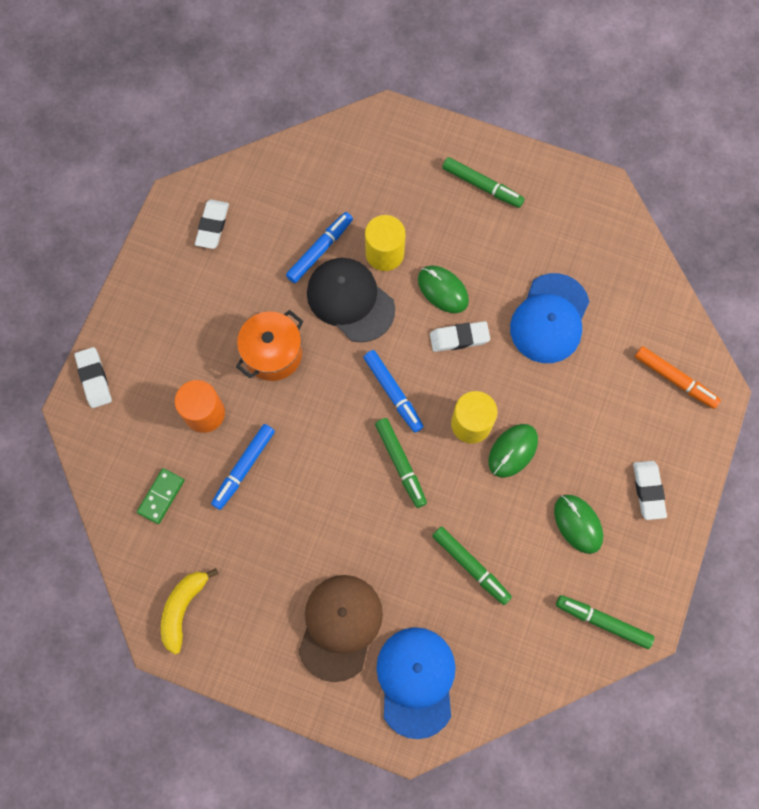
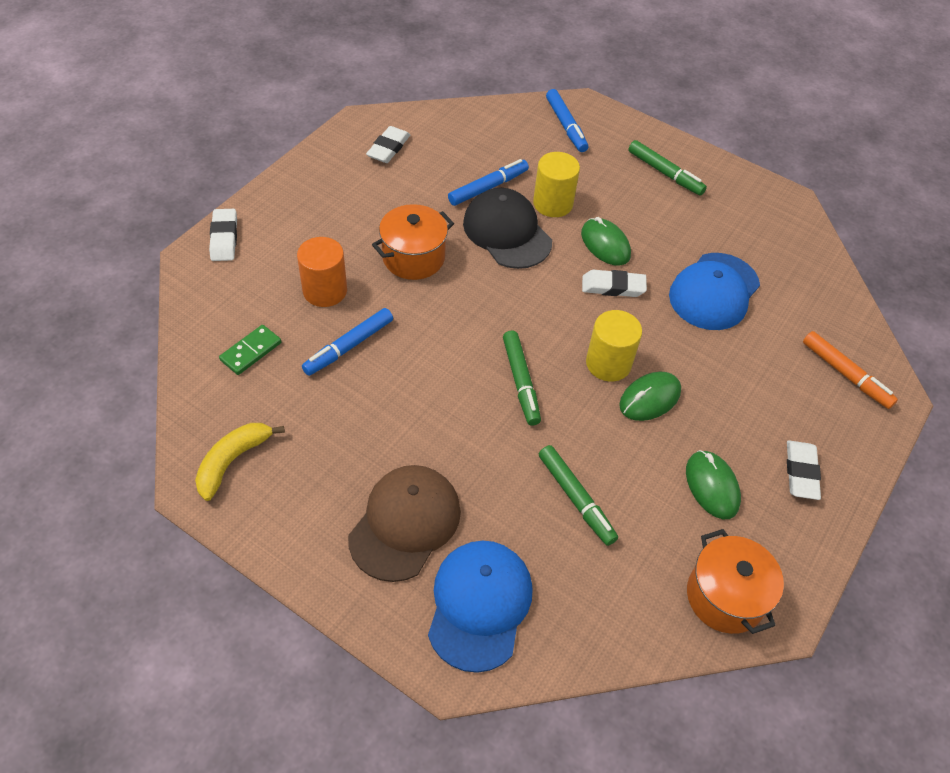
camera: 10 degrees right, 20 degrees down
(393, 393) = (530, 317): blue marker -> blue marker (566, 126)
(603, 622) = (725, 596): green marker -> orange pot

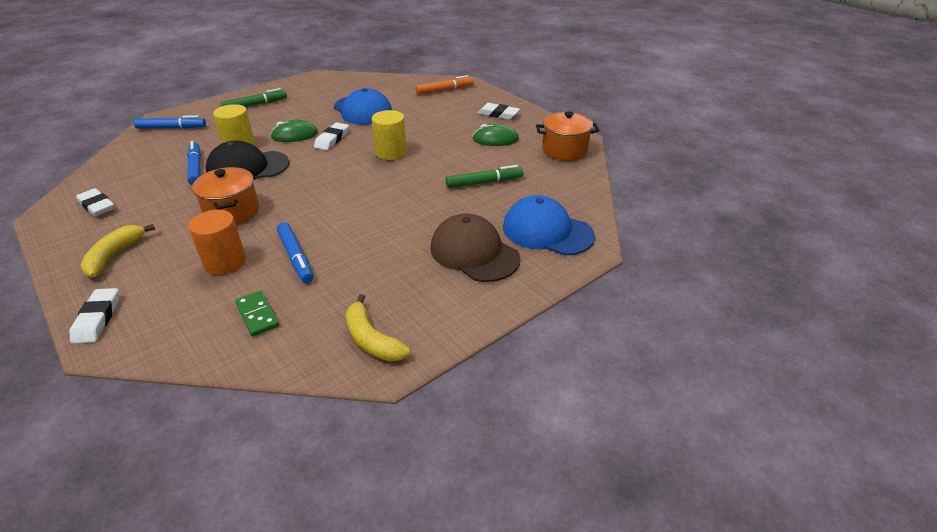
camera: 70 degrees left, 15 degrees down
(224, 238) = (97, 319): white eraser -> white eraser turned 75 degrees clockwise
(313, 203) = (114, 256): none -> yellow banana
(521, 382) = (384, 186): green marker -> none
(649, 398) = (426, 145): green mouse -> none

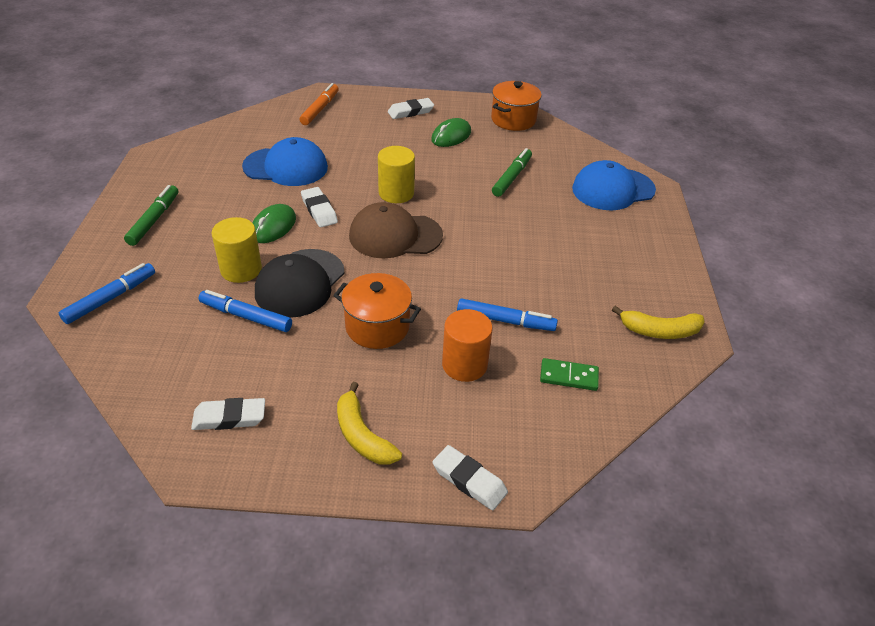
camera: 50 degrees left, 5 degrees up
(474, 253) = (603, 233): brown cap -> brown cap (395, 235)

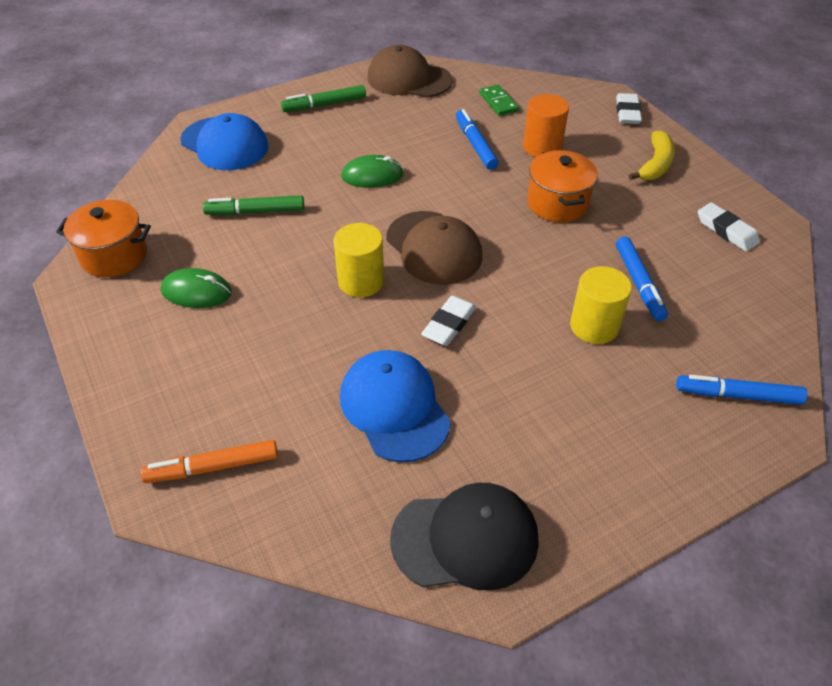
camera: 120 degrees left, 5 degrees up
(154, 220) = (611, 461): green marker -> green marker (324, 105)
(273, 227) = (511, 344): green mouse -> green mouse (372, 176)
(300, 283) = (564, 274): black cap -> black cap (465, 539)
(410, 112) = (154, 359): white eraser -> none
(659, 331) = (409, 79): yellow banana -> brown cap

